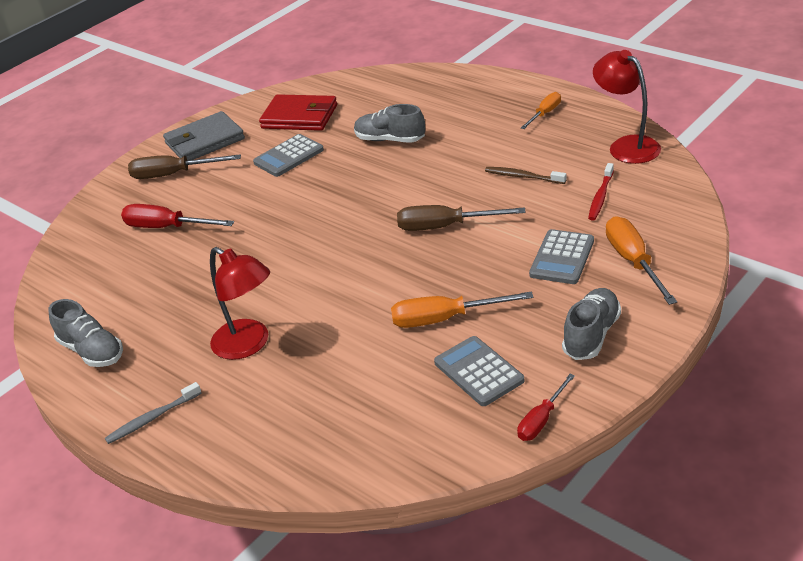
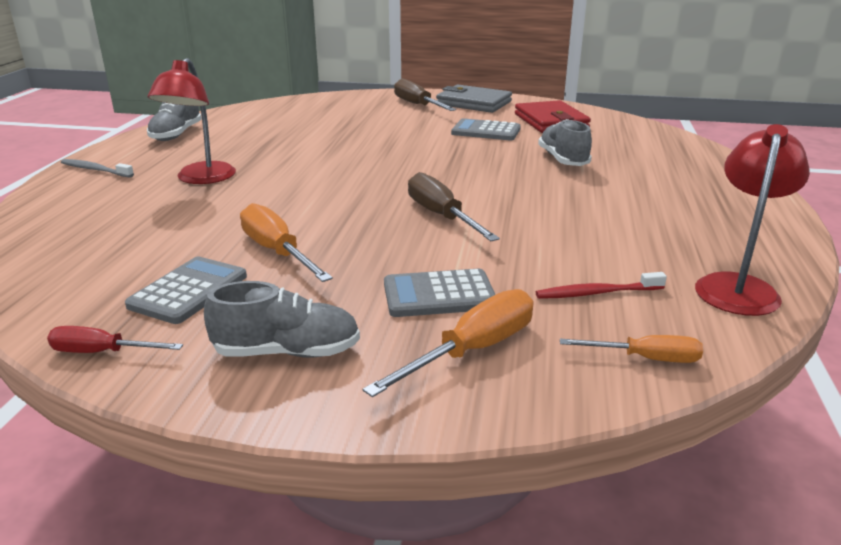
camera: 55 degrees right, 10 degrees down
(167, 227) = (345, 119): red screwdriver -> none
(523, 176) = (580, 235): brown toothbrush -> none
(545, 113) = (726, 219): orange screwdriver -> orange screwdriver (646, 358)

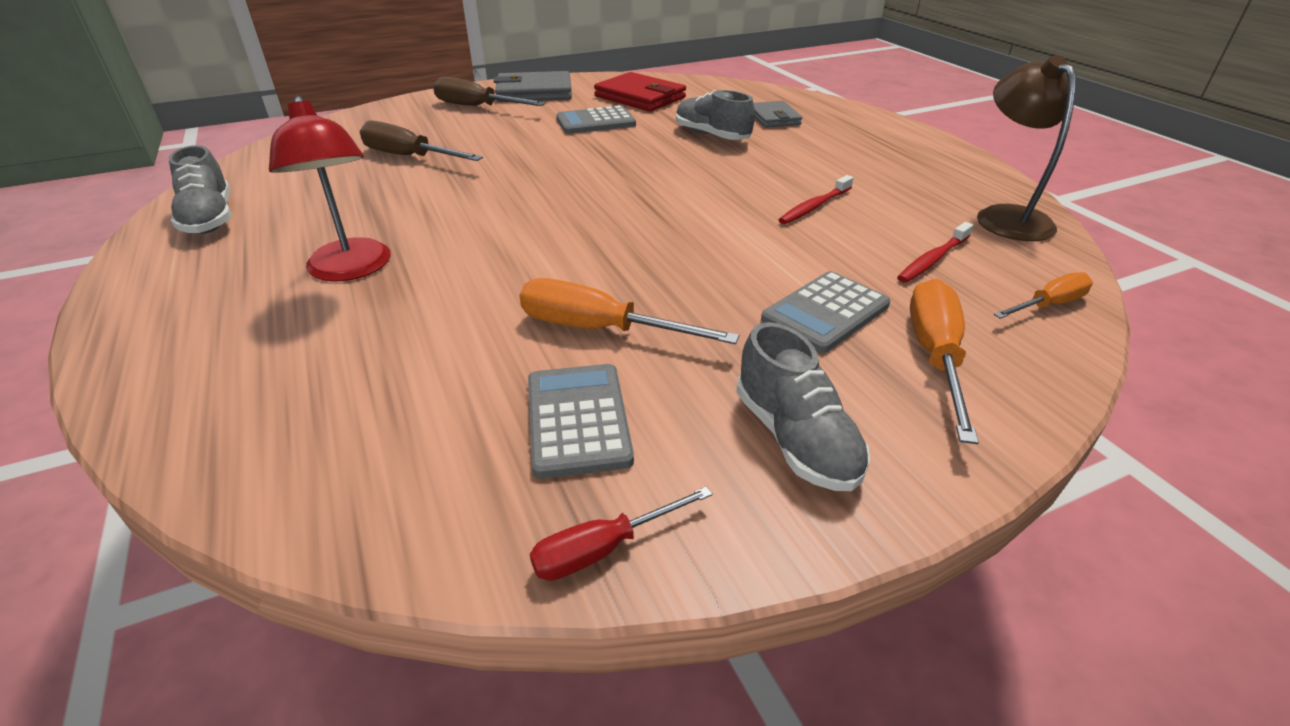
camera: 35 degrees left, 10 degrees up
(95, 170) = (158, 306): grey toothbrush -> none
(287, 352) = (795, 438): grey shoe -> grey shoe turned 105 degrees clockwise
(441, 216) = (698, 228): brown screwdriver -> brown screwdriver (409, 157)
(560, 228) = (814, 206): none -> red toothbrush
(644, 159) = (774, 118): none -> grey wallet
(738, 286) = (1005, 216): red lamp -> brown lamp

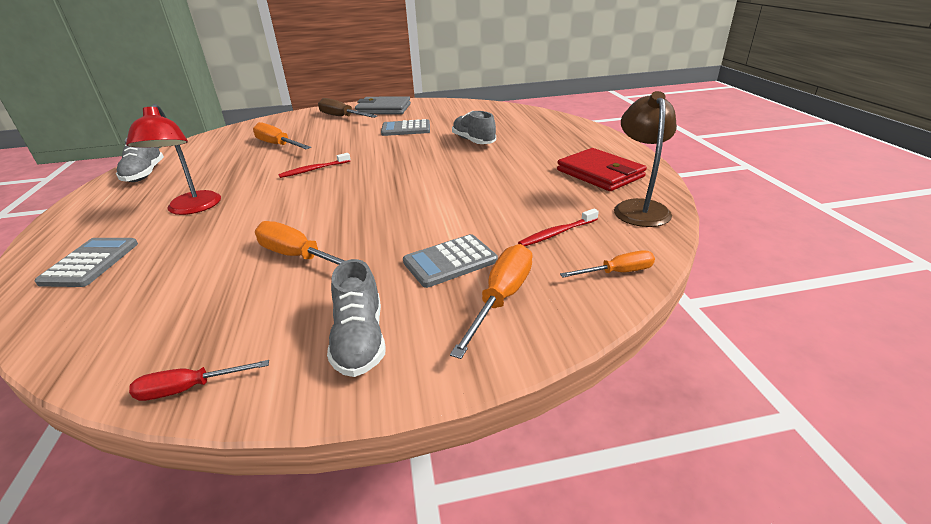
camera: 15 degrees right, 5 degrees down
(409, 157) = (278, 145): brown screwdriver -> orange screwdriver
(578, 420) = (240, 310): grey calculator -> grey calculator (90, 263)
(640, 97) = (447, 114): red wallet -> red wallet (600, 173)
(774, 118) = (526, 131): grey wallet -> none
(814, 206) = (503, 191): red toothbrush -> red toothbrush (314, 170)

